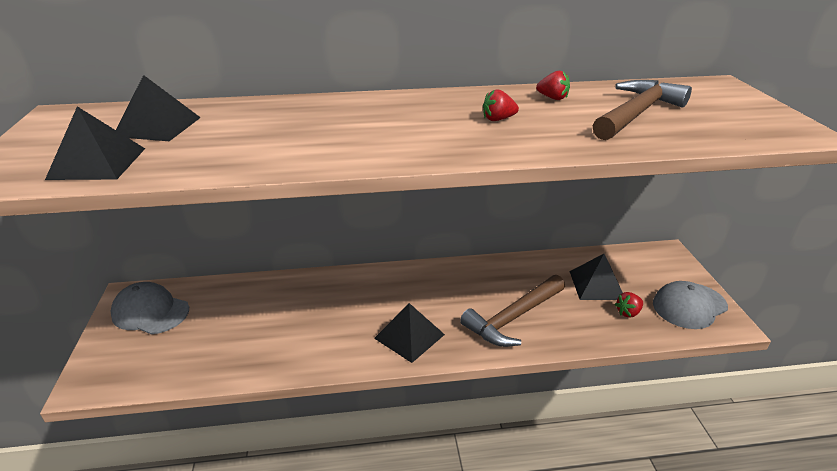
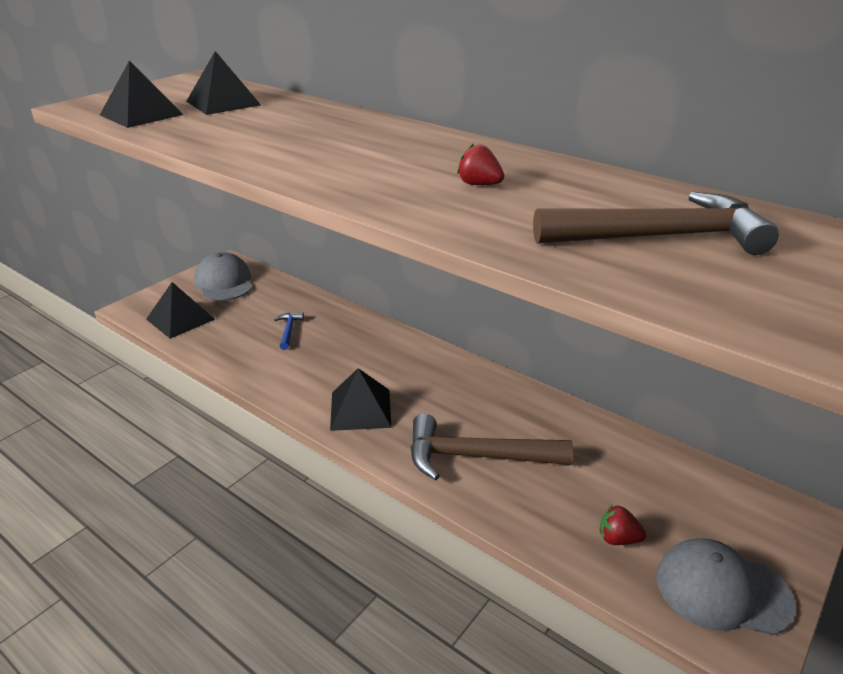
camera: 45 degrees right, 0 degrees up
(273, 316) = (289, 330): none -> blue hammer
(552, 98) = (597, 187): red strawberry -> none
(596, 285) = (627, 488): black pyramid -> black pyramid (180, 319)

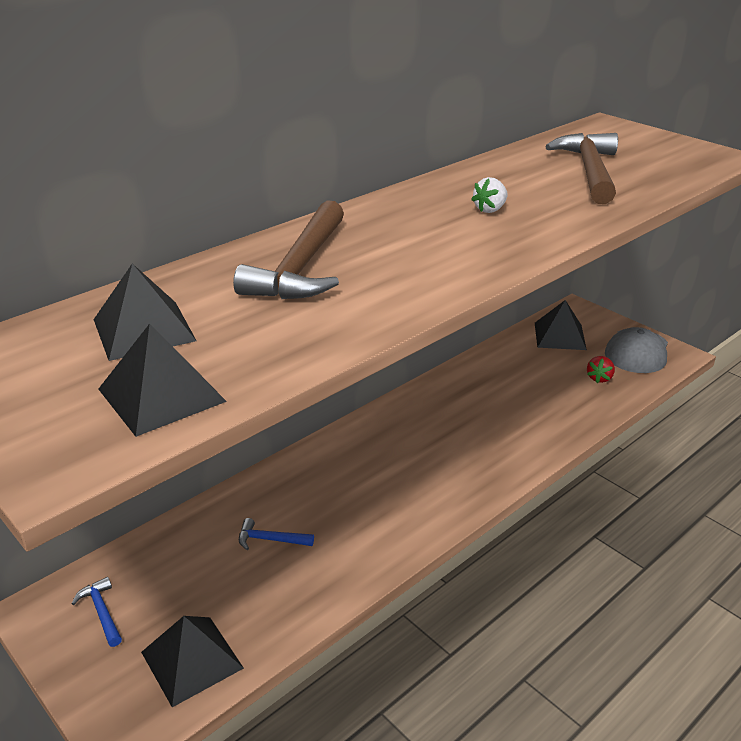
camera: 80 degrees left, 0 degrees up
(224, 282) = (101, 612): grey cap -> blue hammer
(360, 409) = (439, 488): black pyramid -> black pyramid (559, 336)
(476, 456) = (513, 426): brown hammer -> brown hammer (301, 268)
(479, 184) = (490, 209): red strawberry -> white strawberry

